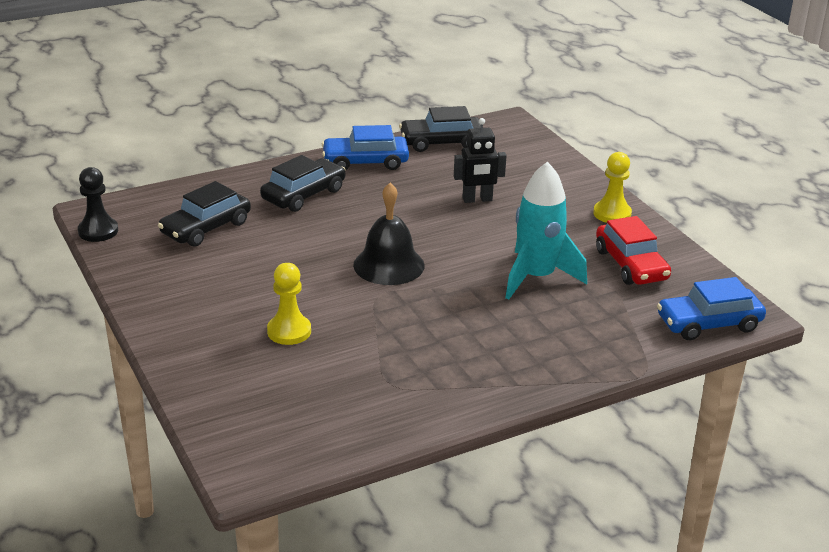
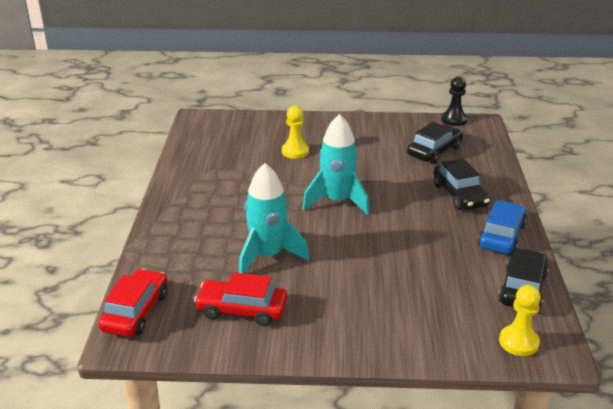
camera: 120 degrees right, 0 degrees up
(206, 228) = (434, 151): black car -> black car turned 60 degrees clockwise
(389, 265) = (337, 201): black bell -> turquoise rocket
(477, 199) = (401, 270): black robot -> none
(612, 214) = (325, 338): yellow pawn -> yellow pawn (518, 342)
(708, 323) = (136, 312): blue car -> red car

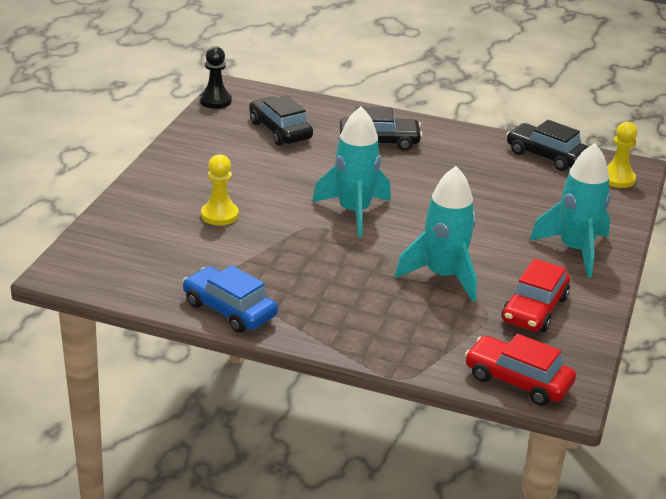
camera: 75 degrees left, 0 degrees up
(353, 325) = (575, 250): none -> turquoise rocket
(501, 236) = (462, 142): blue car -> blue car (229, 310)

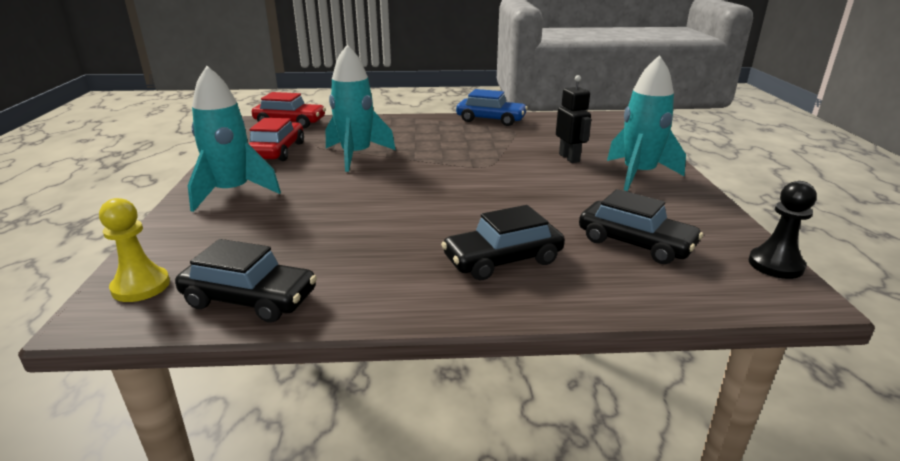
camera: 160 degrees right, 5 degrees down
(219, 215) = (569, 158): yellow pawn -> black robot
(354, 212) = (462, 181): turquoise rocket -> turquoise rocket (638, 175)

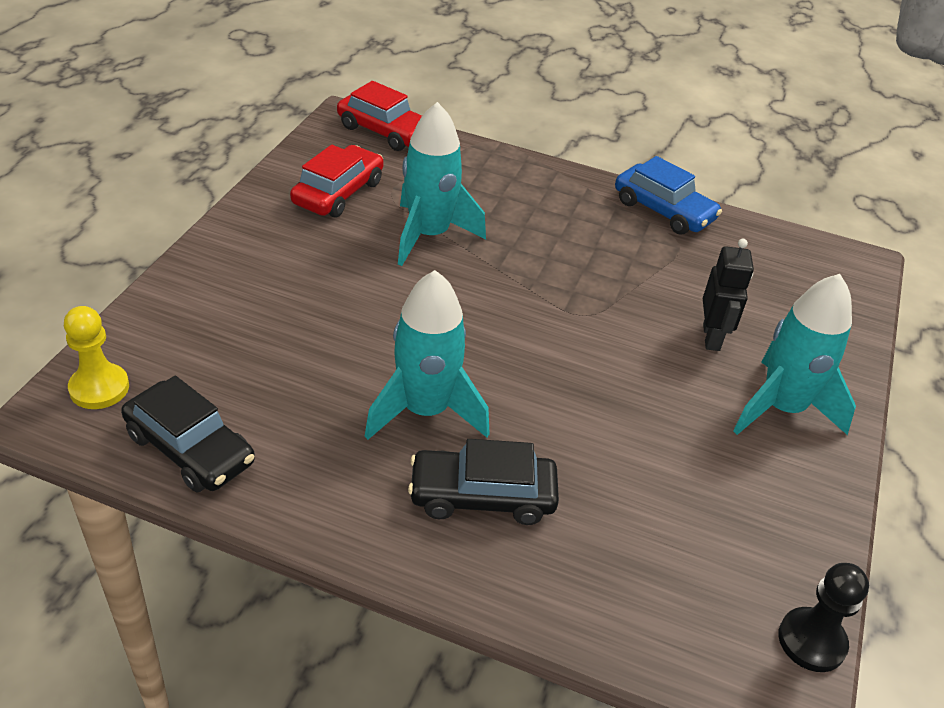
camera: 20 degrees right, 15 degrees up
(232, 193) = (250, 262): turquoise rocket -> turquoise rocket (425, 411)
(635, 243) = (663, 533): black car -> none

